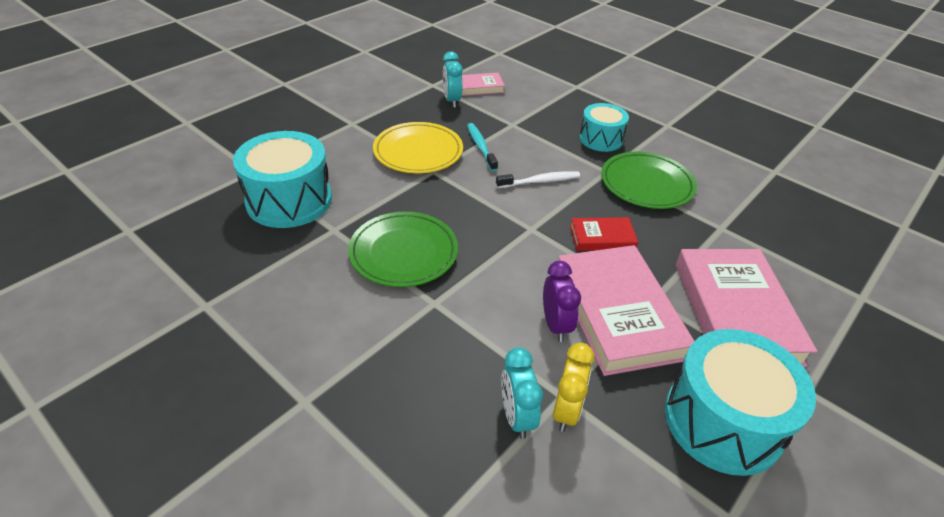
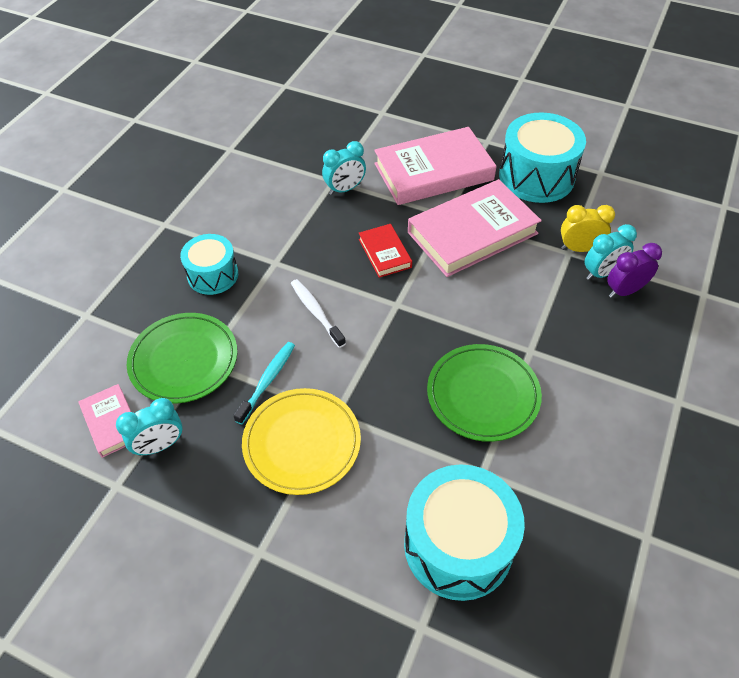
camera: 105 degrees left, 10 degrees up
(481, 147) = (267, 381): turquoise toothbrush -> turquoise toothbrush turned 150 degrees clockwise
(556, 325) = (506, 267): purple clock -> purple clock (624, 291)
(646, 184) = (287, 231): green plate -> green plate (184, 360)
(706, 232) = (345, 189): none -> turquoise clock

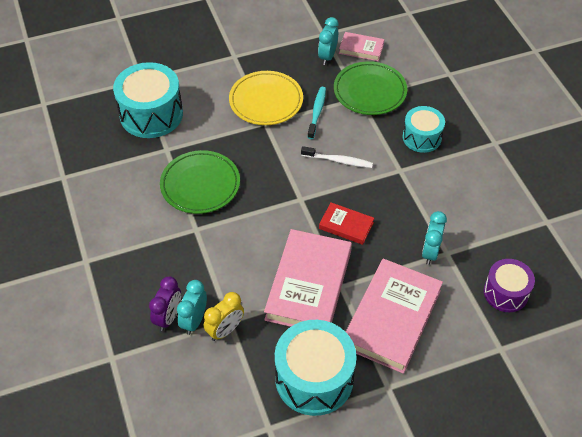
camera: 135 degrees right, 0 degrees up
(267, 381) = (317, 112): turquoise toothbrush -> turquoise toothbrush turned 150 degrees counterclockwise
(330, 133) = (505, 293): none -> purple drum

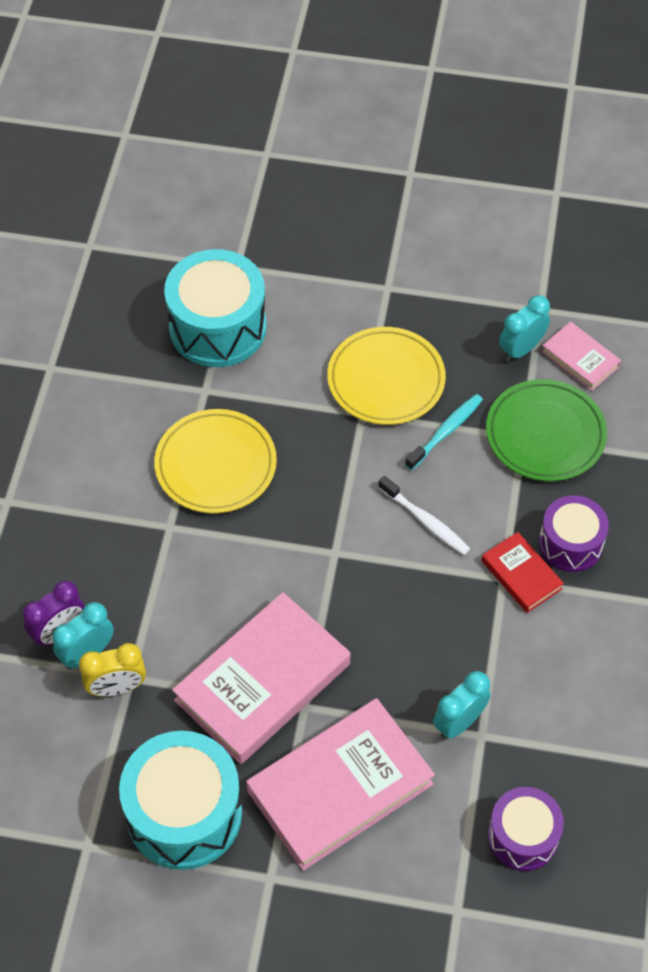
camera: 30 degrees right, 5 degrees up
(200, 184) = (216, 465): green plate -> yellow plate
(346, 225) = (370, 623): red book -> red book (521, 575)
(422, 137) = (570, 543): turquoise drum -> purple drum

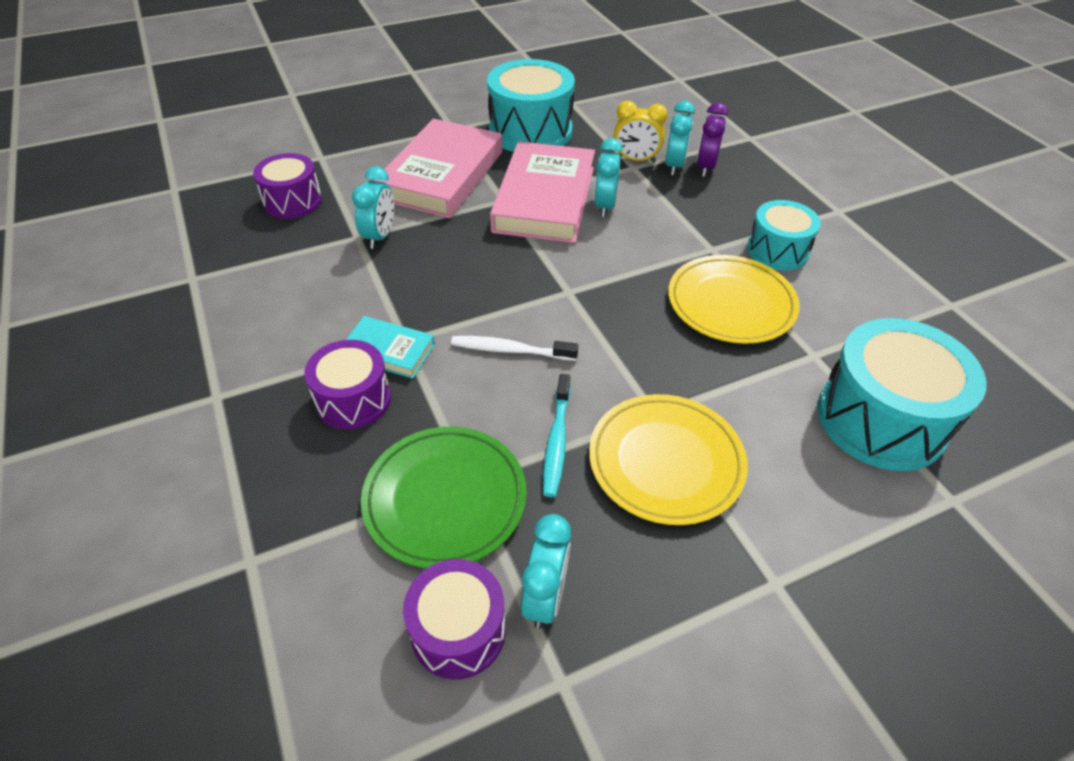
camera: 145 degrees right, 10 degrees down
(117, 491) = (777, 250): none -> turquoise drum
(117, 687) = (635, 160): yellow clock -> yellow clock turned 120 degrees counterclockwise
(213, 636) = (604, 206): none -> turquoise clock
(521, 575) = (388, 351): red book -> turquoise book
(580, 359) = (458, 631): pink book -> purple drum

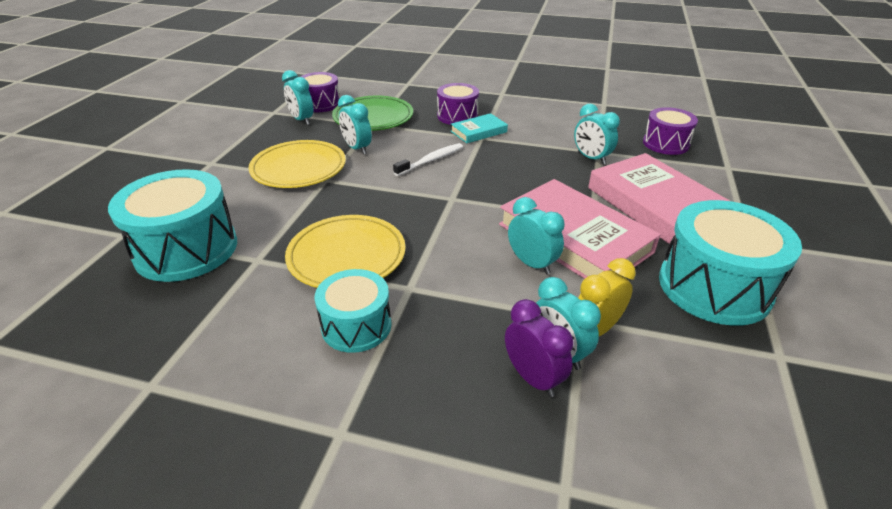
camera: 130 degrees right, 10 degrees down
(556, 441) = (357, 148): turquoise toothbrush -> turquoise clock

